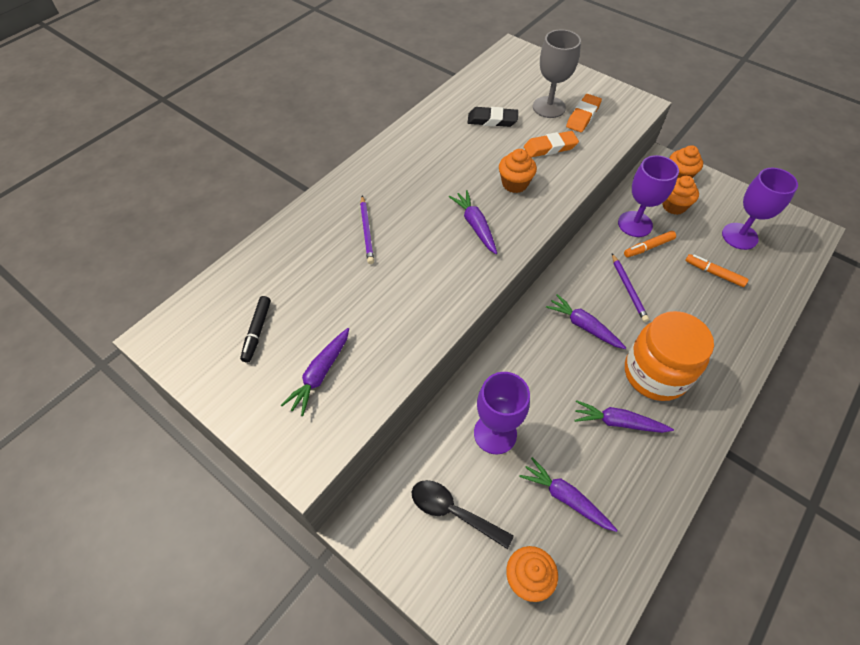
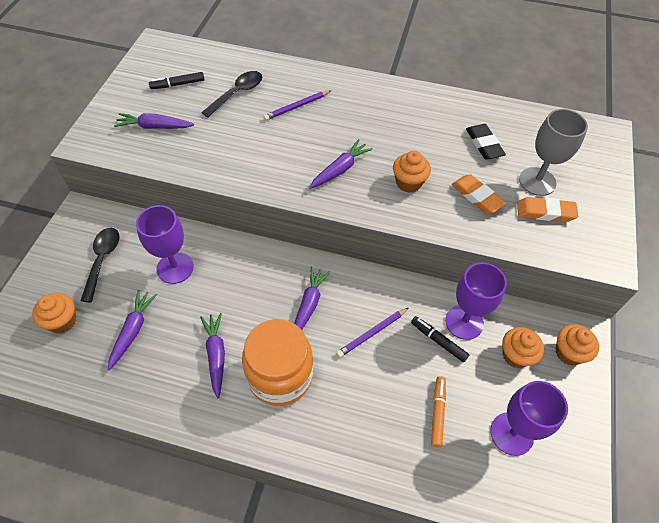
camera: 65 degrees right, 0 degrees up
(312, 276) = (237, 93): none -> black spoon
(648, 247) = (438, 341): orange marker -> black marker

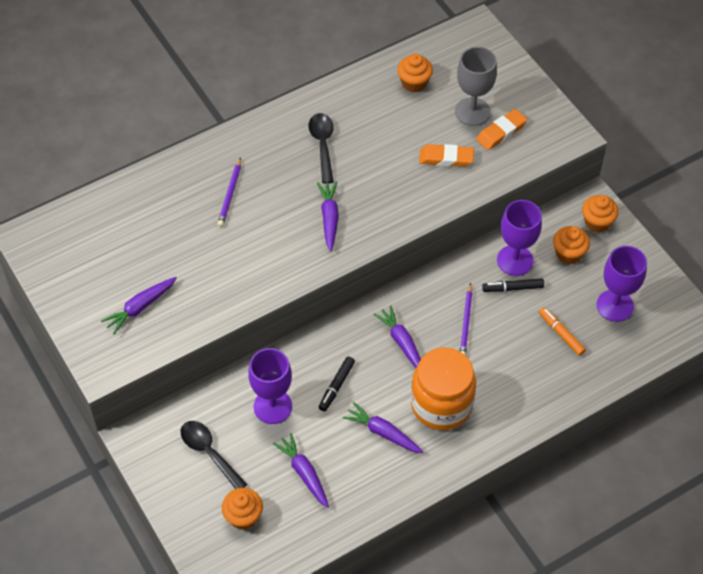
camera: 45 degrees left, 0 degrees up
(178, 84) = (104, 257): black marker -> black marker (336, 386)
(237, 93) = (166, 223): black spoon -> black spoon (322, 145)
(408, 182) = (389, 187): orange cupcake -> orange cupcake (414, 83)
(484, 144) = (406, 110): black eraser -> none

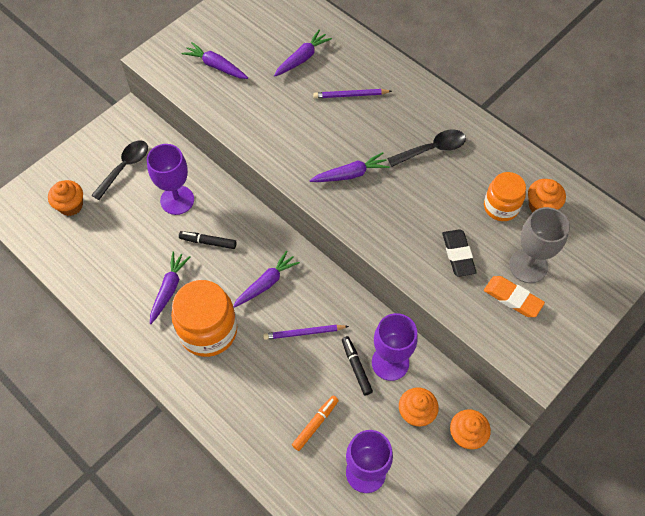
camera: 75 degrees right, 5 degrees up
(304, 473) = (117, 238): purple carrot -> purple carrot (302, 58)
(405, 112) = (501, 207): none -> orange jar
(446, 158) = (458, 254): orange eraser -> black eraser

